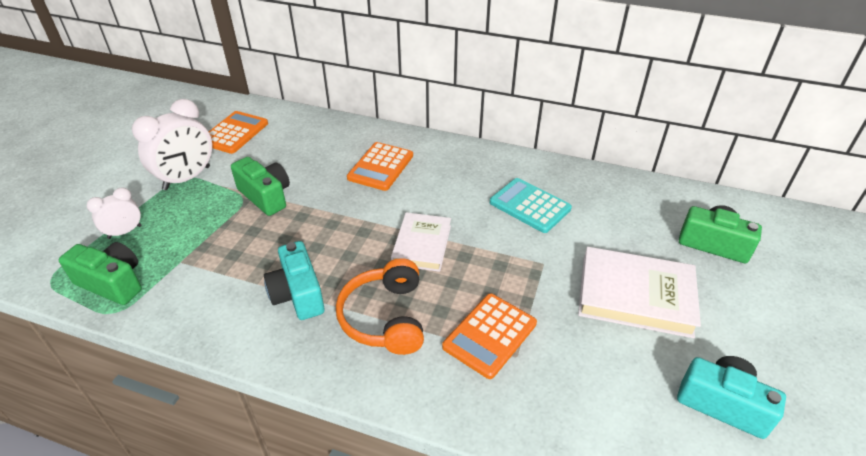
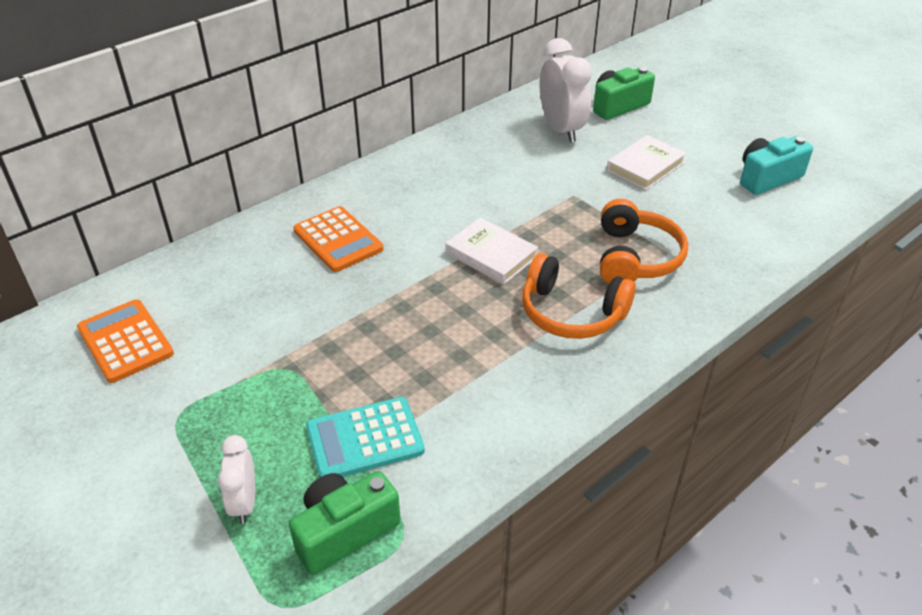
camera: 60 degrees left, 0 degrees up
(187, 178) = (183, 413): white clock -> white clock (561, 129)
(266, 196) = (300, 346): green camera -> none
(297, 294) = (494, 365): turquoise camera -> none
(489, 335) = (636, 257): orange calculator -> orange headphones
(530, 206) = (493, 171): turquoise calculator -> turquoise calculator (365, 439)
(635, 296) = (645, 166): white book -> white book, size x0.66

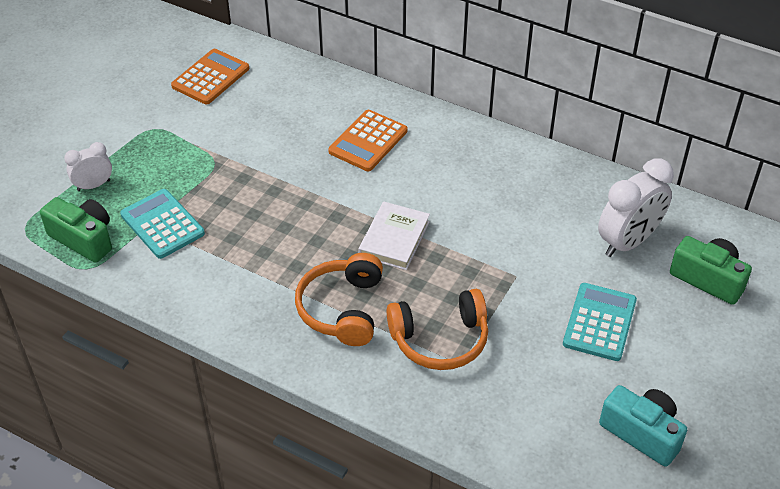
camera: 70 degrees right, 5 degrees up
(645, 166) = (599, 322): white book -> turquoise calculator

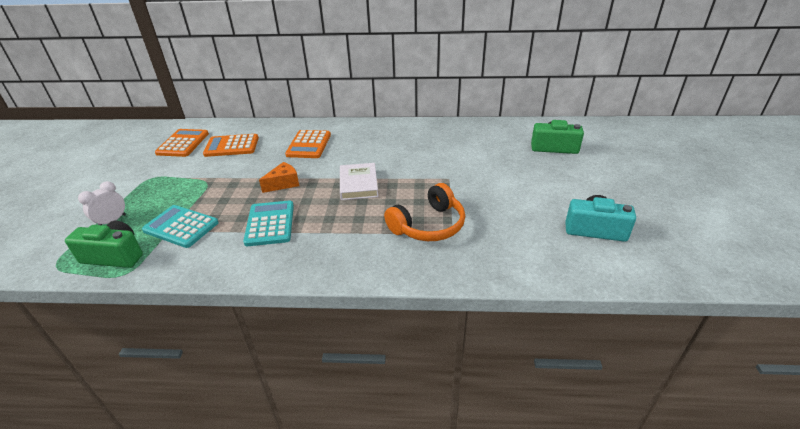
camera: 25 degrees left, 10 degrees down
(269, 106) = (232, 146): none -> orange calculator
(303, 201) = (283, 183): none -> orange cheese
(342, 309) = (348, 231): orange headphones -> none
(599, 322) = (517, 184): turquoise calculator -> turquoise calculator (270, 223)
(628, 242) = (497, 145): white clock -> none

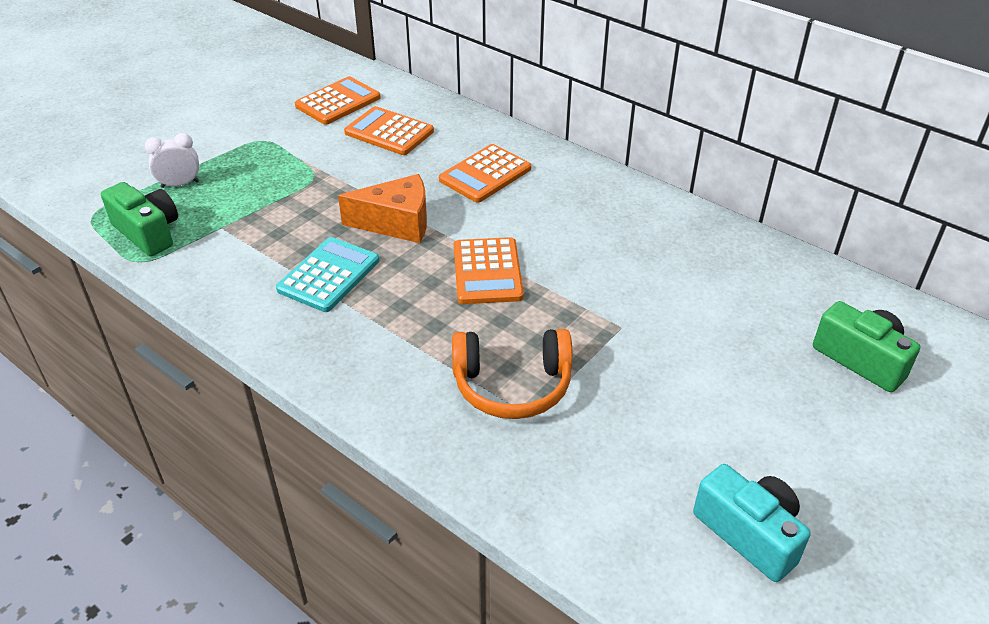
camera: 35 degrees right, 5 degrees up
(181, 227) = (236, 228): turquoise calculator -> none
(283, 183) = (397, 223): orange cheese -> orange cheese, size x1.51
(358, 184) = (487, 272): white book -> orange calculator

